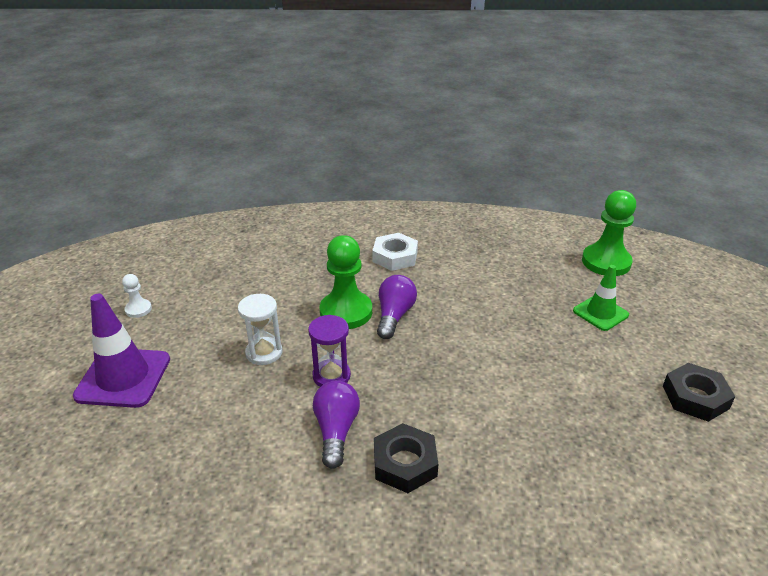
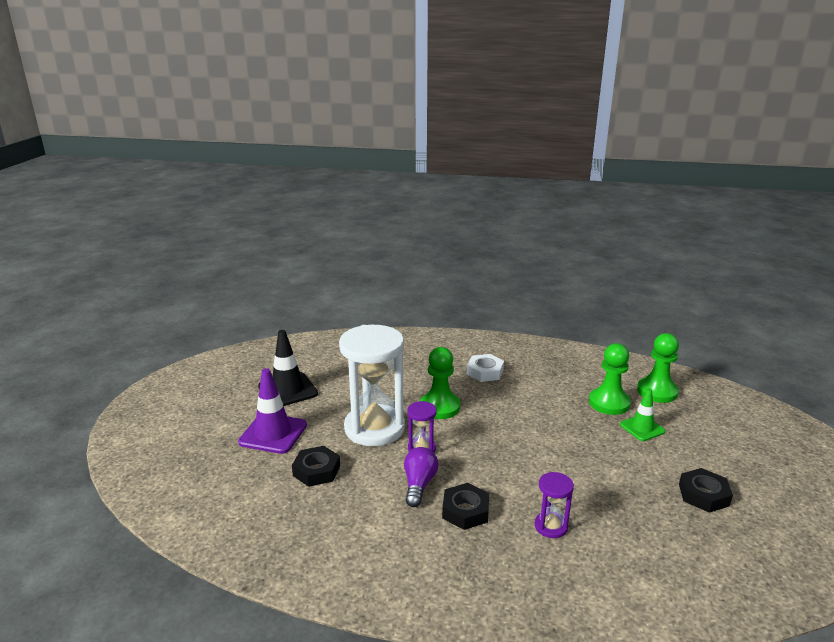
camera: 10 degrees right, 10 degrees down
(138, 309) = (287, 390): white pawn -> black traffic cone
(191, 428) = (316, 470): none -> black nut
(264, 353) = (374, 428): white hourglass -> white hourglass, size x2.22
(394, 316) = (476, 413): purple light bulb -> none
(520, 471) = (551, 526): none -> purple hourglass
(554, 283) = (609, 403): none -> green pawn

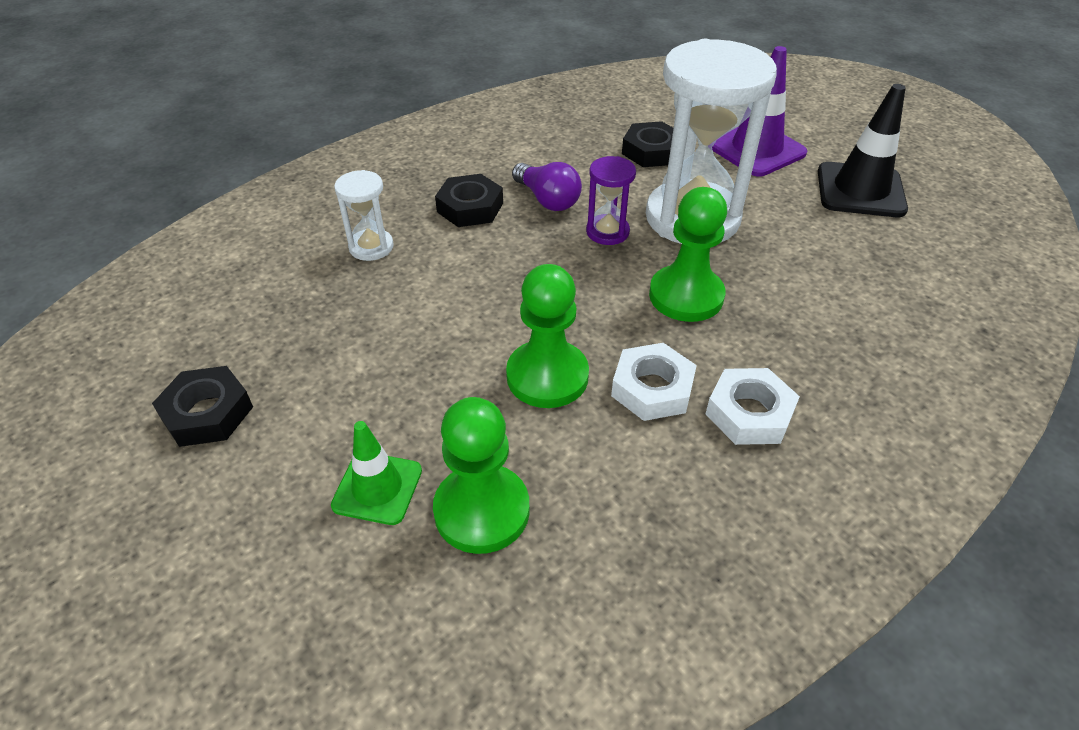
camera: 130 degrees right, 20 degrees up
(504, 394) = (652, 388): none -> white nut
(551, 526) = (371, 247): purple hourglass -> white hourglass
(657, 391) = (422, 640): green pawn -> green pawn (547, 376)

